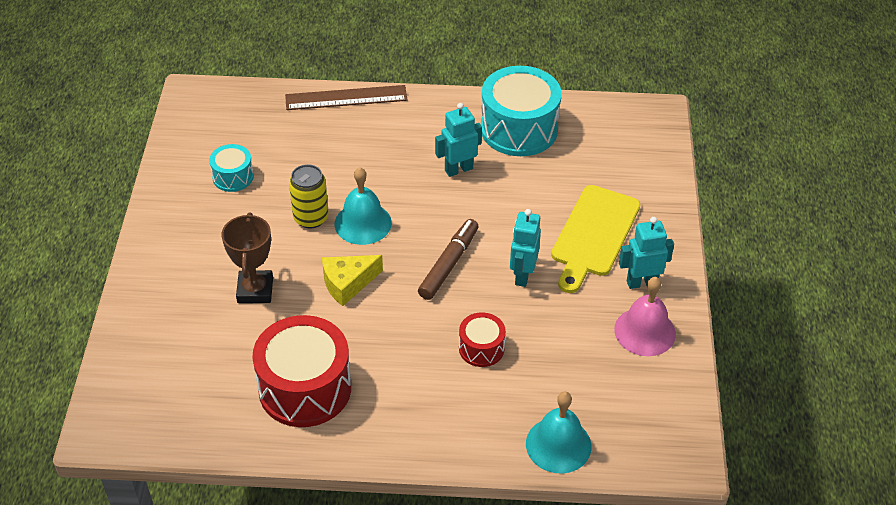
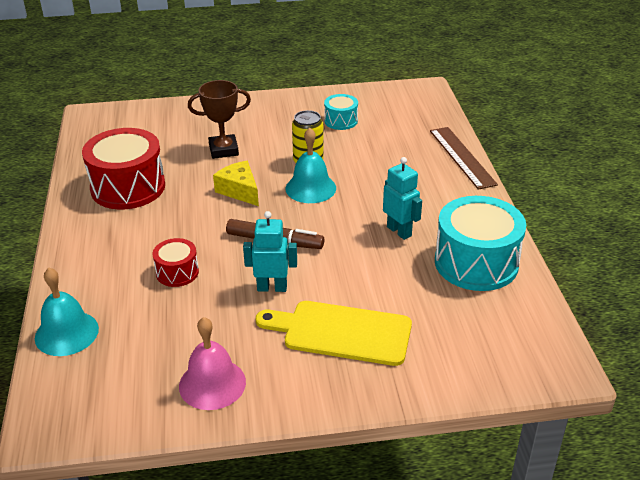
camera: 80 degrees right, 10 degrees down
(641, 282) = (282, 376): turquoise robot -> none

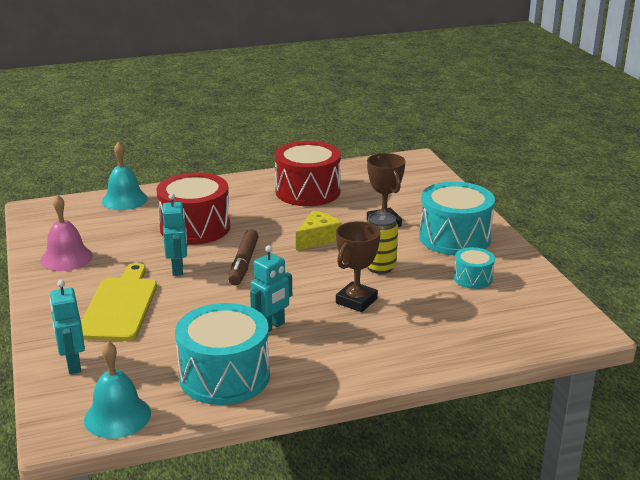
camera: 80 degrees right, 10 degrees down
(177, 272) = (195, 227): red drum -> red drum, size x1.97
(268, 118) = (454, 238): none -> turquoise drum
(310, 188) = (333, 272): turquoise bell -> turquoise bell (117, 416)
(364, 181) = (356, 301): none -> brown trophy
(452, 366) = (73, 365): none -> turquoise robot
(462, 157) = (431, 362): brown ruler -> none

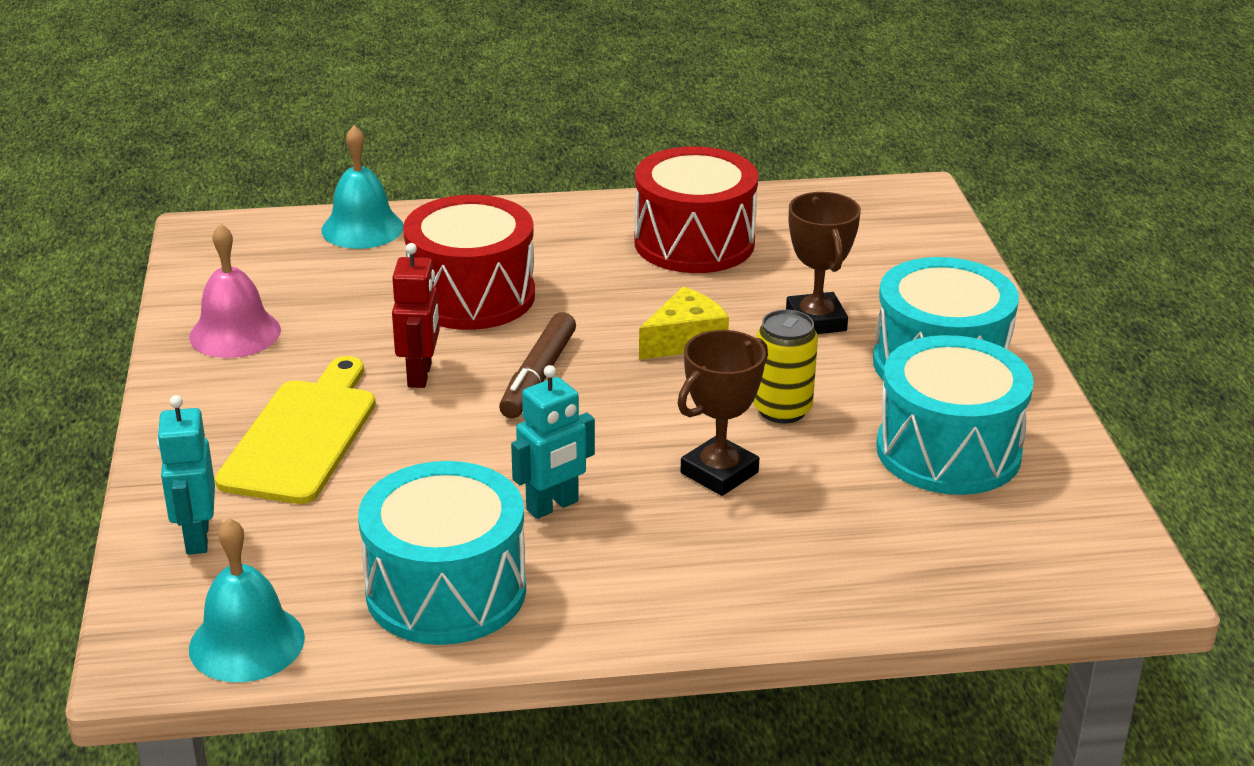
camera: 10 degrees right, 5 degrees up
(178, 269) = (420, 375): turquoise robot -> red robot
(473, 278) = (948, 451): turquoise drum -> turquoise drum, size x1.97

